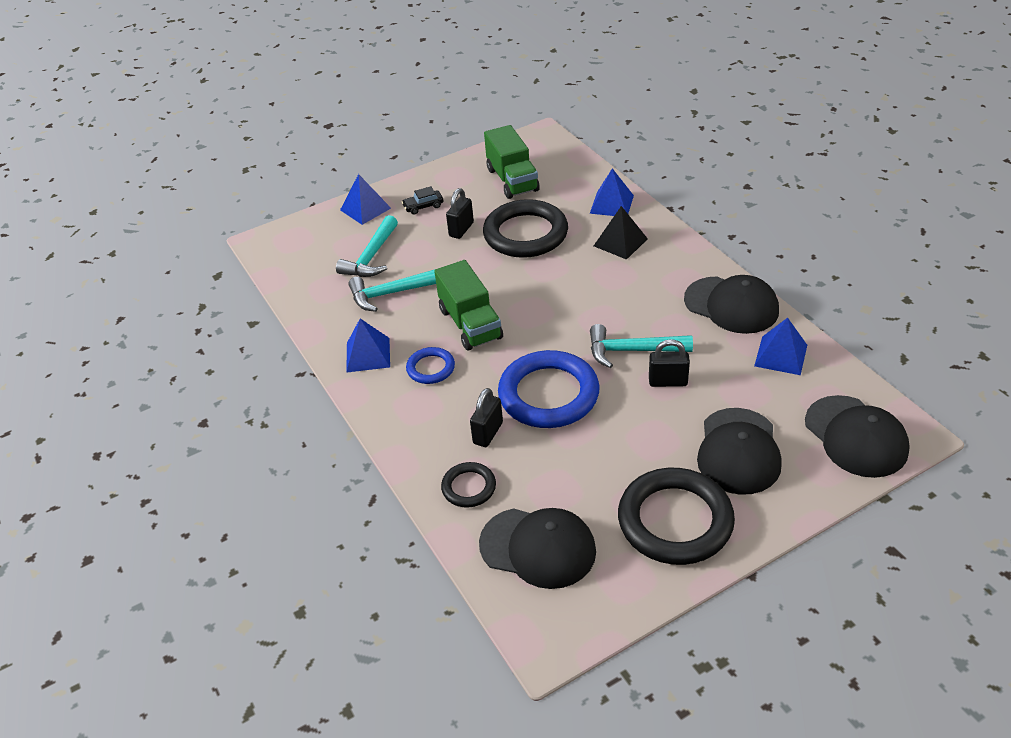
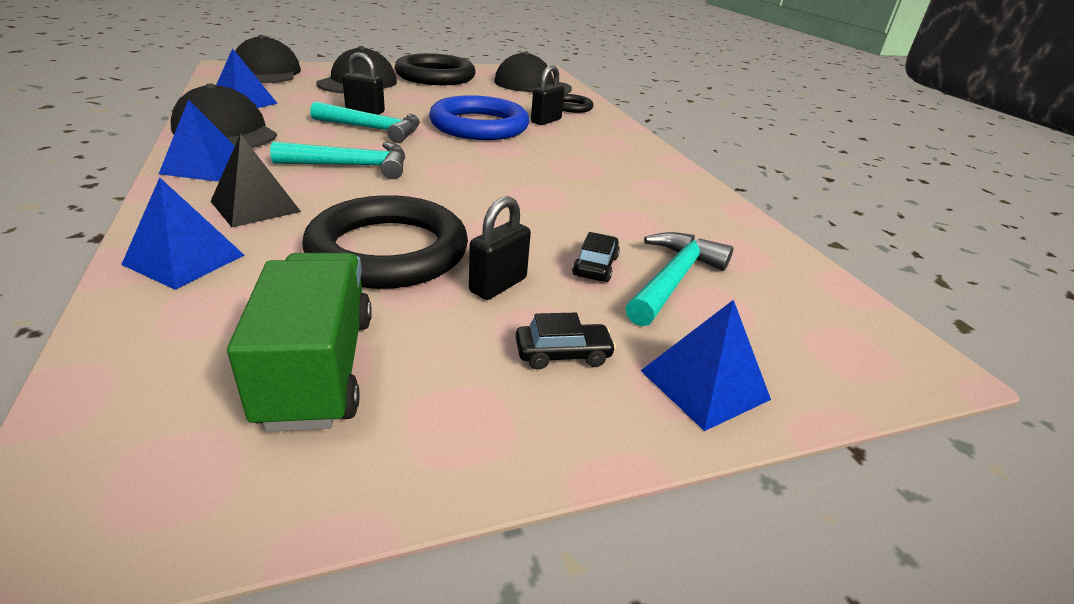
camera: 175 degrees left, 10 degrees down
(368, 355) = (662, 180): blue pyramid -> blue pyramid (205, 166)
(391, 293) = (636, 226): turquoise hammer -> turquoise hammer (353, 166)
(414, 254) = (595, 266): none -> black car
(431, 368) = (590, 159): blue ring -> none
(470, 324) = (533, 178): green truck -> none

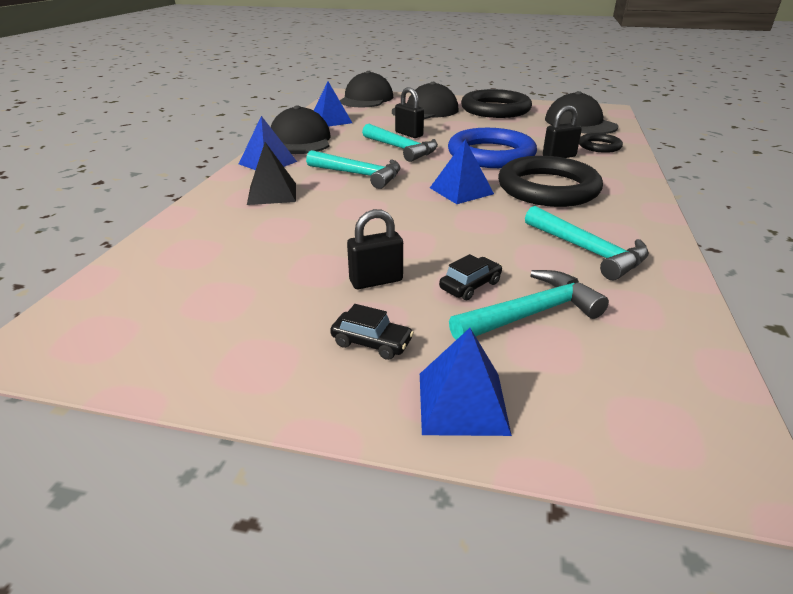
camera: 35 degrees right, 0 degrees up
(184, 259) = (204, 220): blue pyramid -> blue pyramid (461, 191)
(318, 369) = (211, 303): green truck -> none
(388, 251) = (324, 239): black ring -> black ring (548, 188)
(659, 209) = (588, 251): none -> turquoise hammer

